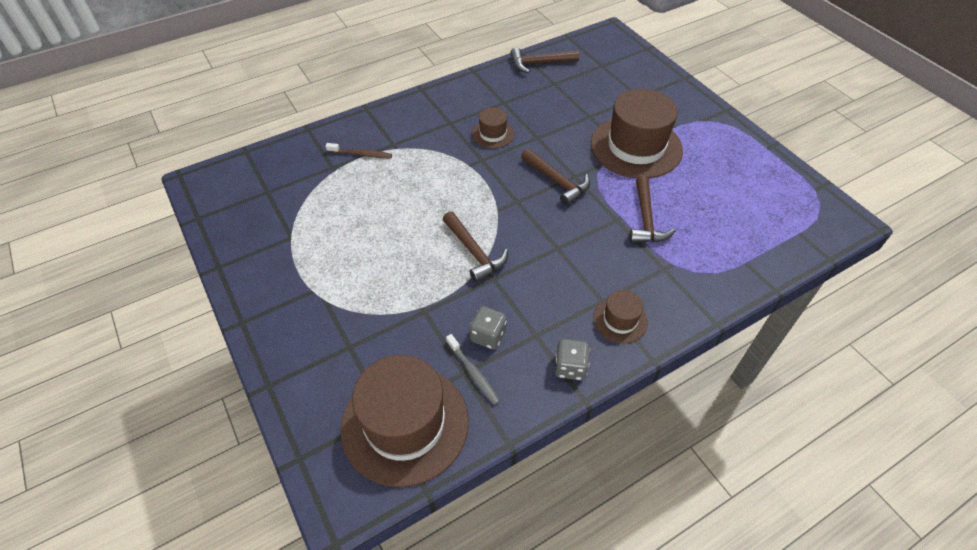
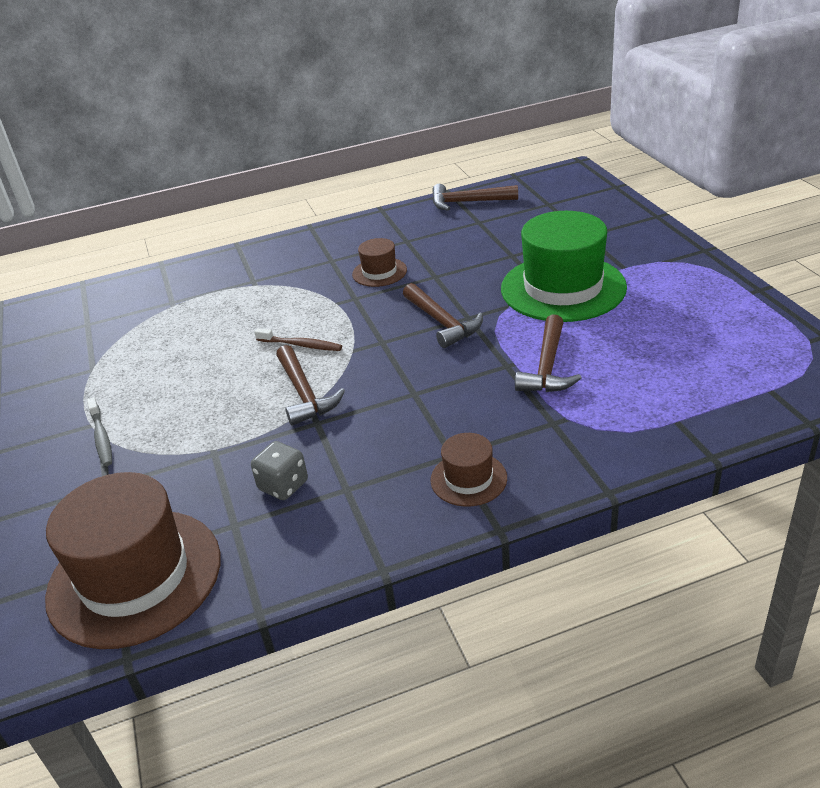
camera: 15 degrees right, 15 degrees down
(361, 154) = (211, 290): brown toothbrush -> brown toothbrush (301, 345)
(473, 373) = (247, 526): grey toothbrush -> grey toothbrush (101, 437)
(570, 367) = (378, 529): grey dice -> none
(636, 147) = (563, 288): brown hat -> green hat

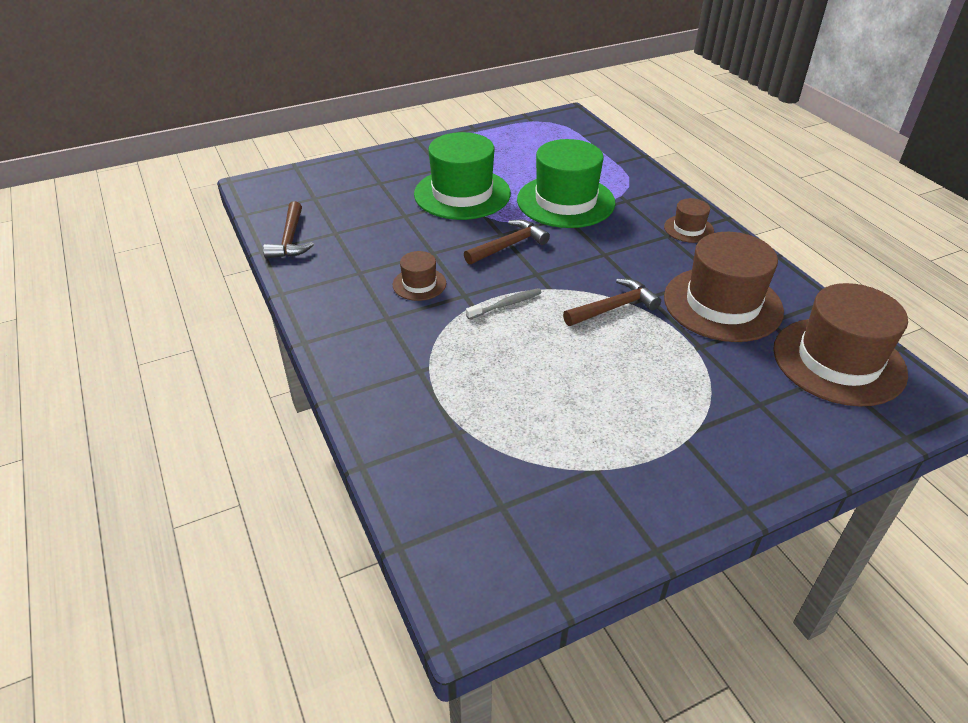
camera: 100 degrees left, 5 degrees up
(101, 437) = (701, 426): grey toothbrush -> grey toothbrush (506, 304)
(283, 485) = (722, 304): grey dice -> brown hat
(301, 345) = (543, 319): brown toothbrush -> none
(547, 366) = (565, 201): brown hammer -> green hat

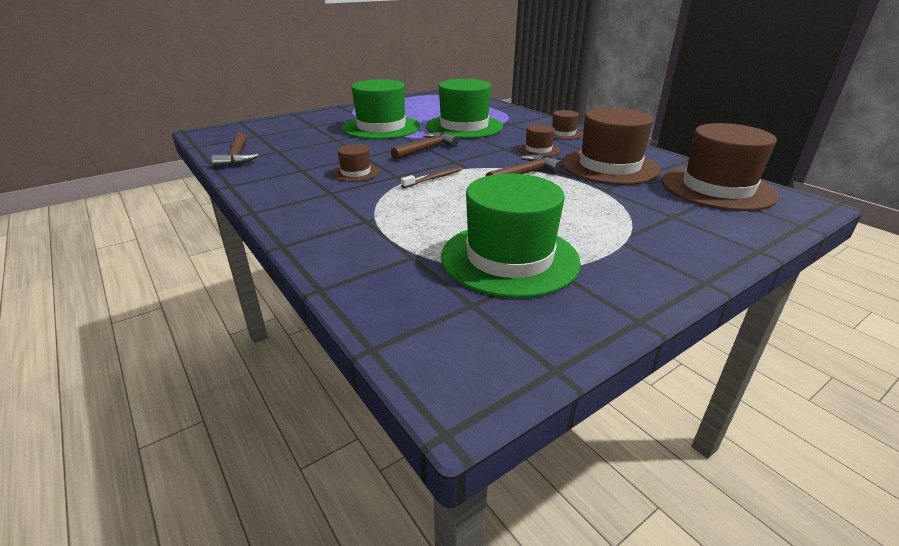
camera: 10 degrees left, 10 degrees down
(506, 304) = (434, 178): grey toothbrush -> brown toothbrush
(555, 448) = (509, 258): none -> green hat
(645, 261) = (538, 150): none -> brown hat

